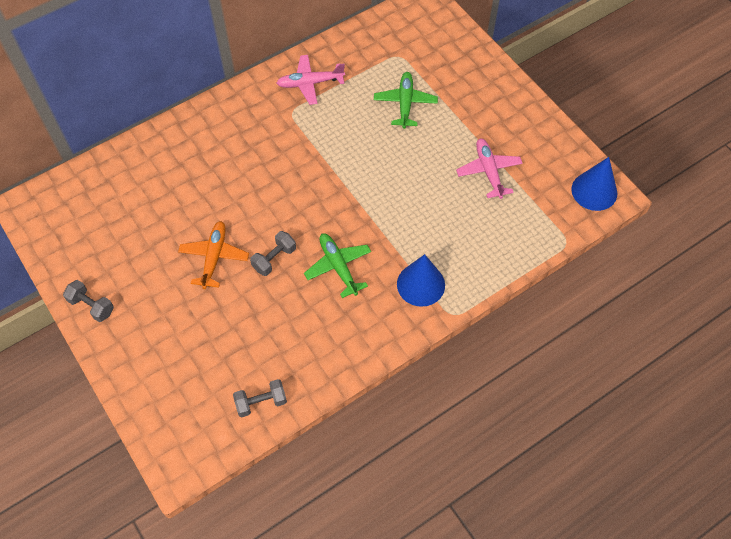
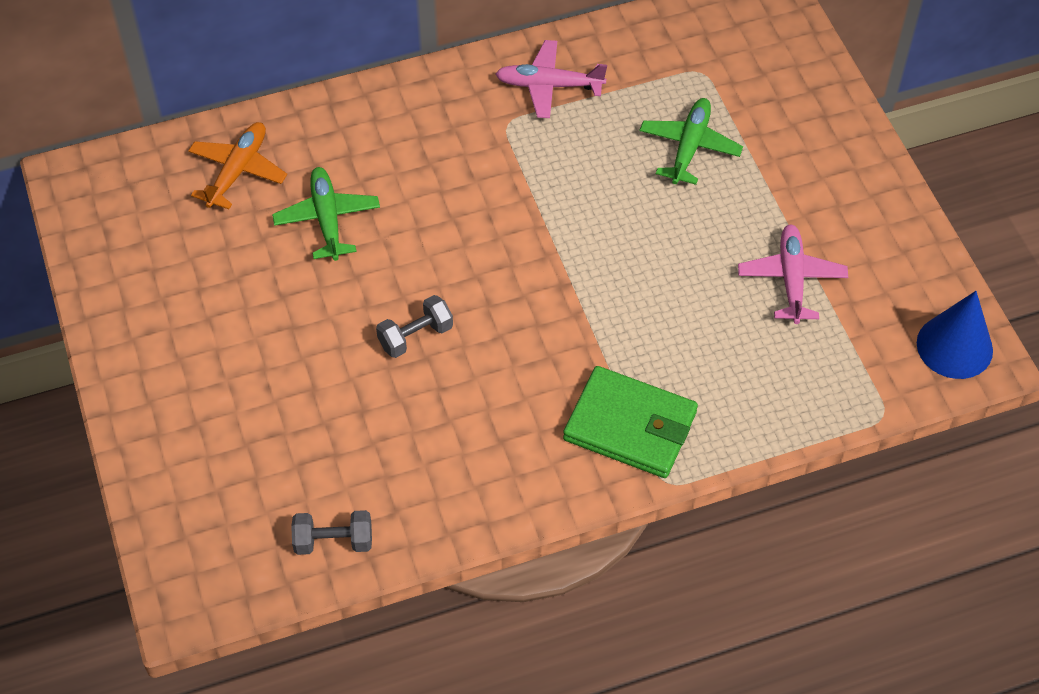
camera: 15 degrees right, 5 degrees down
(91, 306) = (125, 343): grey dumbbell -> none
(214, 257) = (326, 313): orange plane -> orange plane (238, 171)
(338, 267) = (510, 370): green plane -> green plane (327, 219)
(421, 284) = (630, 426): blue cone -> green wallet

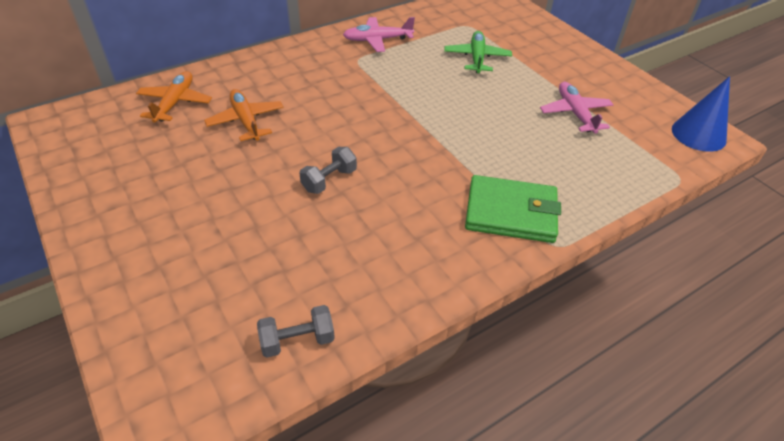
camera: 15 degrees left, 10 degrees down
(327, 219) = (246, 121): green plane -> orange plane

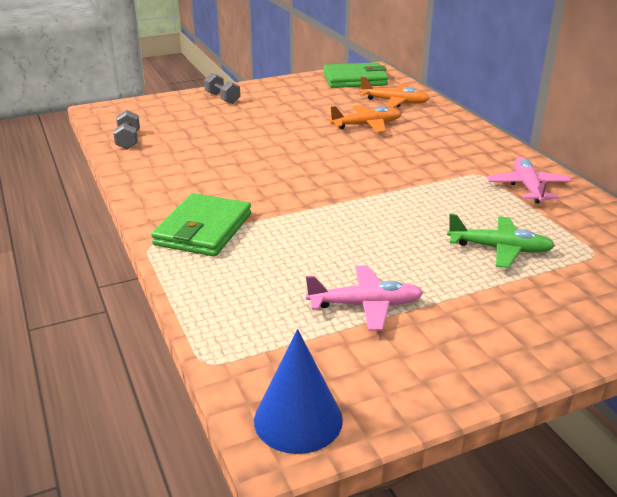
camera: 100 degrees right, 15 degrees down
(82, 135) = (355, 79): none -> green wallet
(329, 180) = (279, 154): grey dumbbell -> grey dumbbell (222, 98)

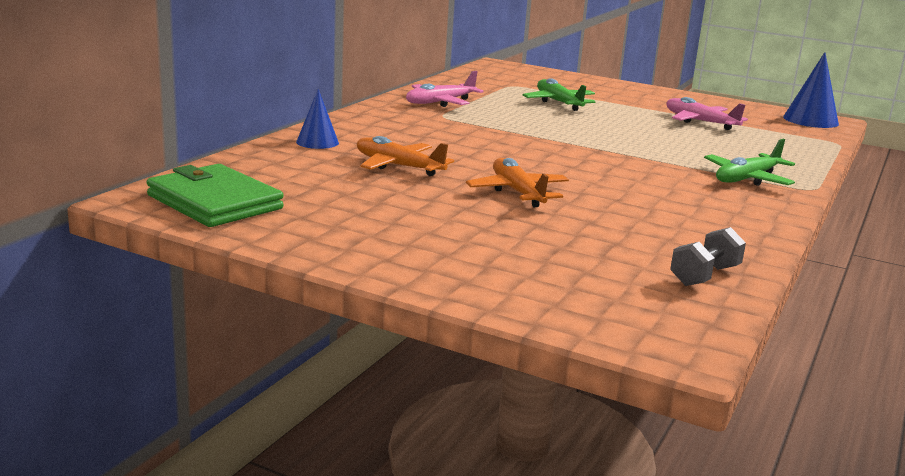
camera: 130 degrees left, 10 degrees down
(203, 229) = (747, 179): green wallet -> green plane
(222, 98) = (449, 268): grey dumbbell -> none
(394, 102) = (289, 166): orange plane -> orange plane (517, 192)
(437, 118) = (317, 142): none -> blue cone

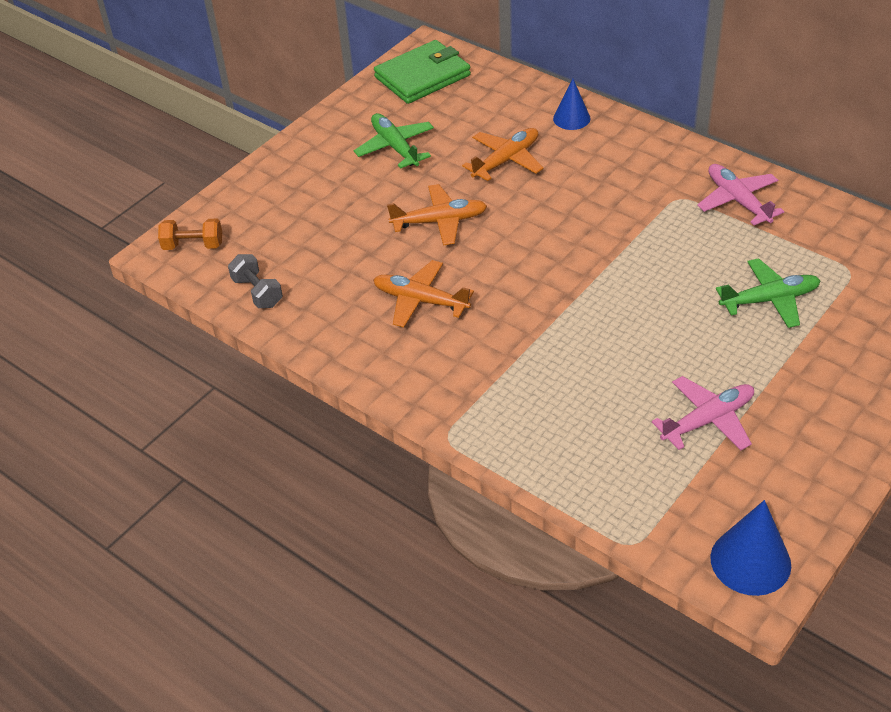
camera: 105 degrees right, 25 degrees up
(648, 199) = (420, 300): none -> orange plane
(648, 325) = (193, 245): none -> orange dumbbell
(747, 179) = (479, 392): green plane -> green plane (395, 147)

